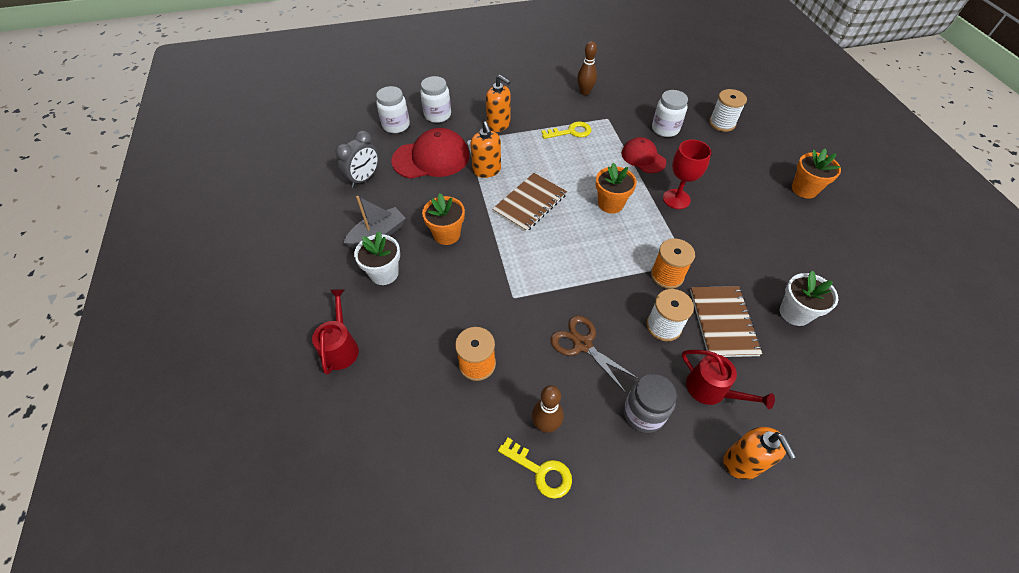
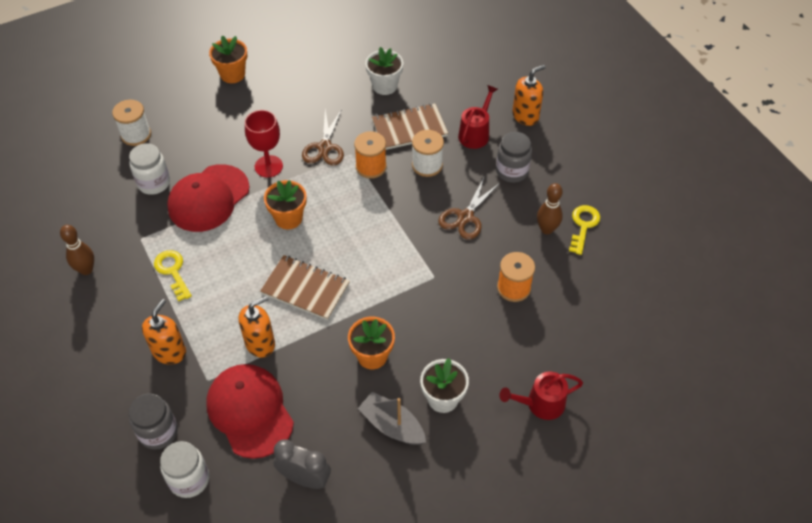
camera: 105 degrees left, 0 degrees up
(437, 115) = (158, 432): white jar -> grey jar
(643, 158) = (208, 198): red cap -> red cap, size x1.63
(698, 243) = (325, 147): none -> brown scissors

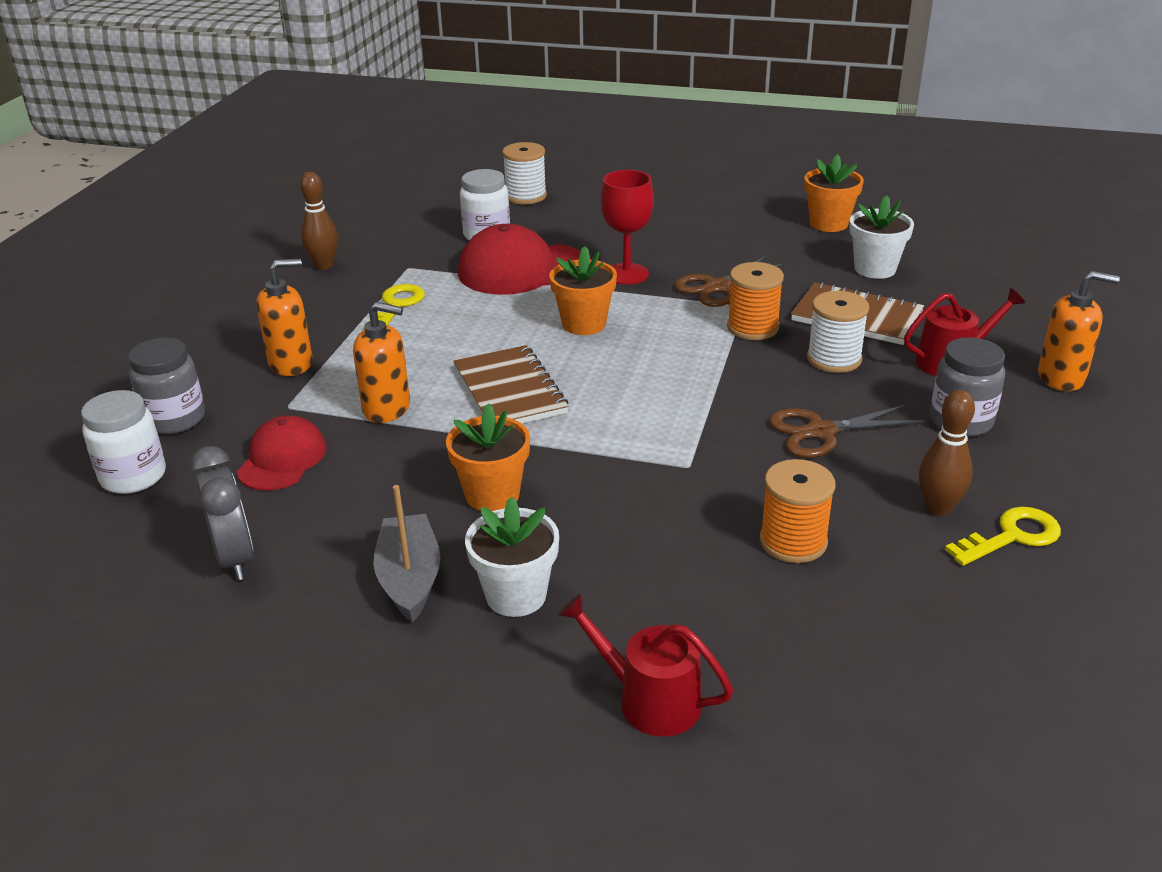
camera: 45 degrees right, 20 degrees down
(232, 74) = (695, 193): orange flower pot -> orange flower pot (828, 223)
(250, 411) = (282, 459): red cap -> red cap, size x0.61

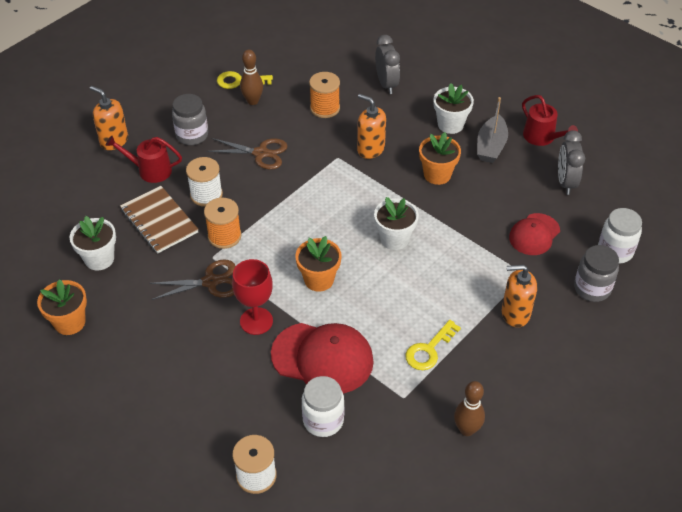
camera: 155 degrees left, 15 degrees up
(387, 409) = (468, 251): orange soap dispenser -> orange soap dispenser (370, 149)
(510, 390) = (394, 239): brown notebook -> white flower pot
(650, 700) = (423, 74): red watering can -> red watering can (542, 137)
(714, 640) = (386, 84): none -> grey clock

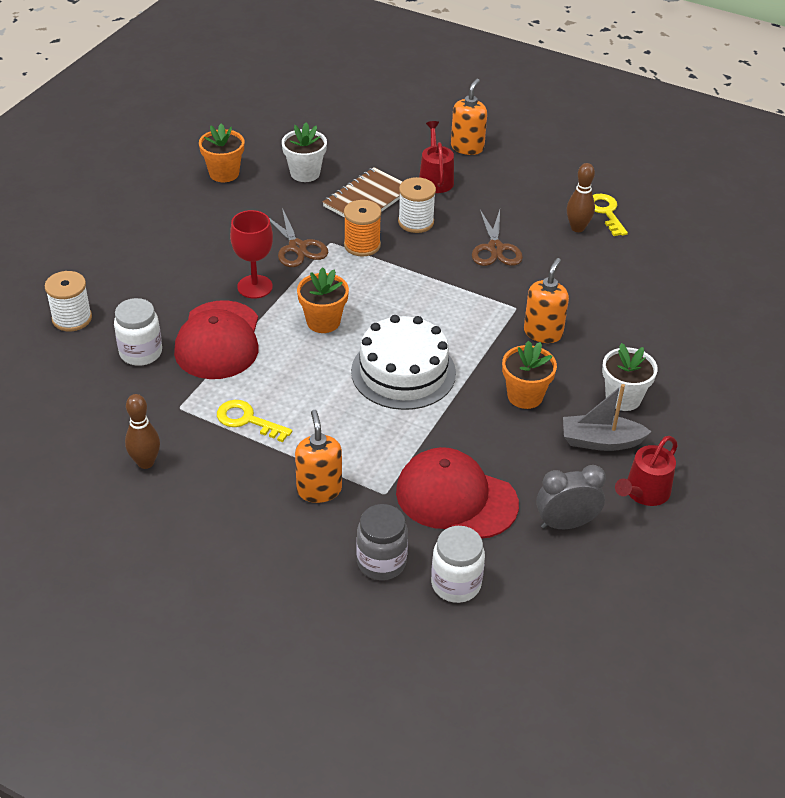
camera: 75 degrees right, 5 degrees down
(192, 135) = (500, 195): grey jar -> none
(325, 108) = (595, 285): orange spool -> none
(386, 84) = (668, 330): grey clock -> none
(394, 239) = (403, 372): white flower pot -> white cake
(534, 234) = (456, 498): red cap -> red cap, size x1.63

